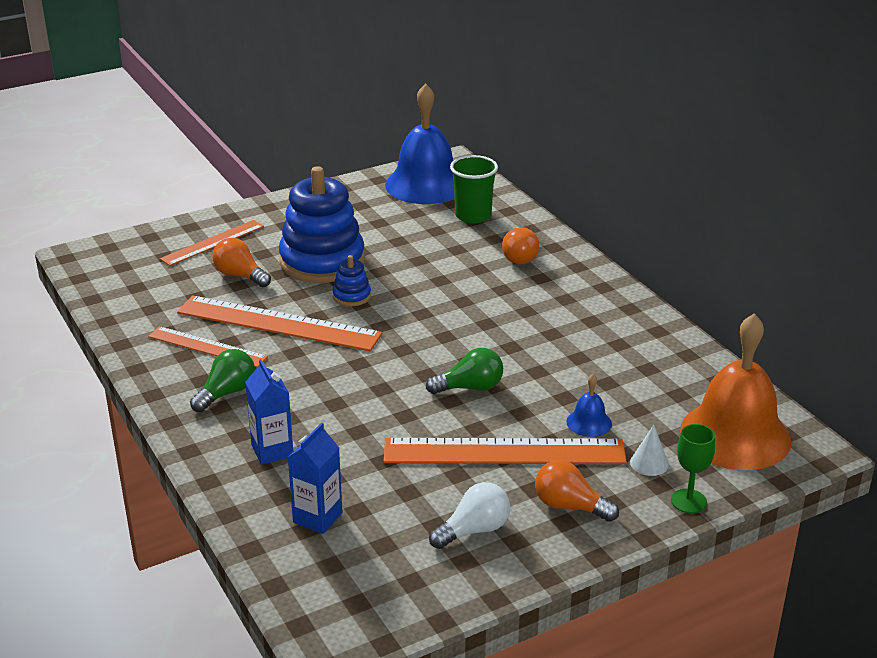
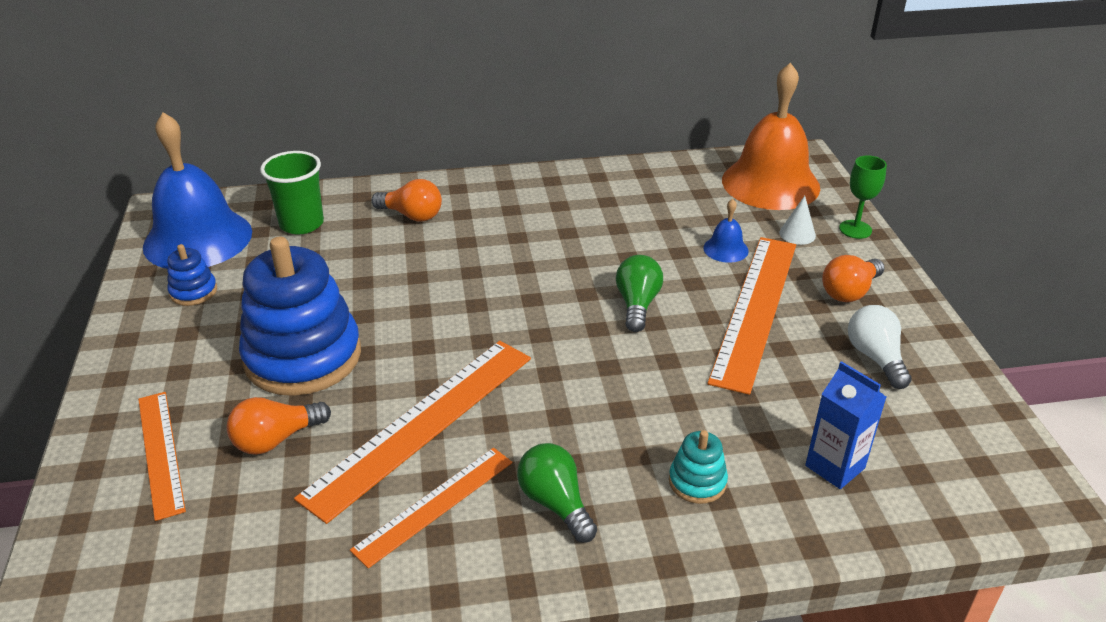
camera: 70 degrees left, 5 degrees up
(272, 451) = (697, 482): blue carton -> turquoise stacking toy
(351, 296) = (403, 349): blue stacking toy -> blue stacking toy (193, 292)

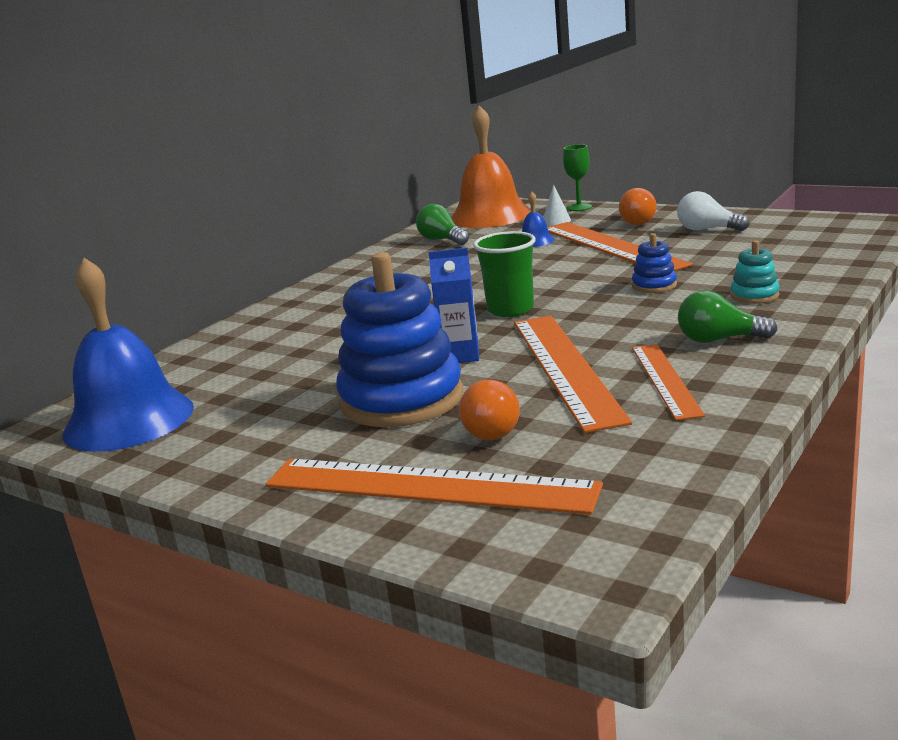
camera: 45 degrees left, 15 degrees down
(160, 452) = (428, 486): orange ruler -> orange ruler, size x1.68
(193, 292) = (211, 434): blue stacking toy -> blue stacking toy (654, 285)
(301, 224) = (209, 369): green cup -> green cup (510, 309)
(412, 215) = (292, 325): orange light bulb -> none
(637, 304) = (548, 275): green light bulb -> green light bulb (442, 240)
(835, 467) = (789, 259): blue carton -> blue carton (460, 355)

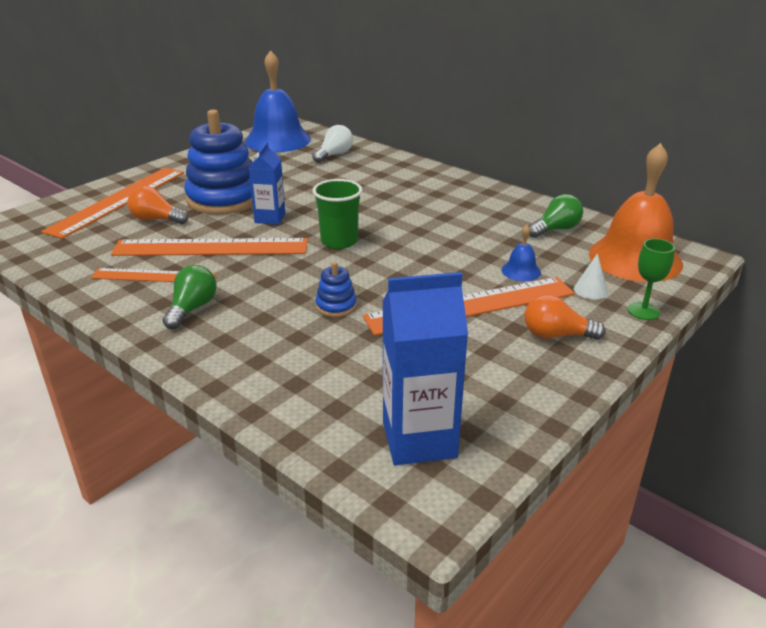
camera: 95 degrees right, 10 degrees up
(707, 229) = (492, 372): white light bulb -> white light bulb (334, 155)
(754, 296) = (263, 347): turquoise stacking toy -> none
(812, 234) = (419, 439): none -> blue carton

